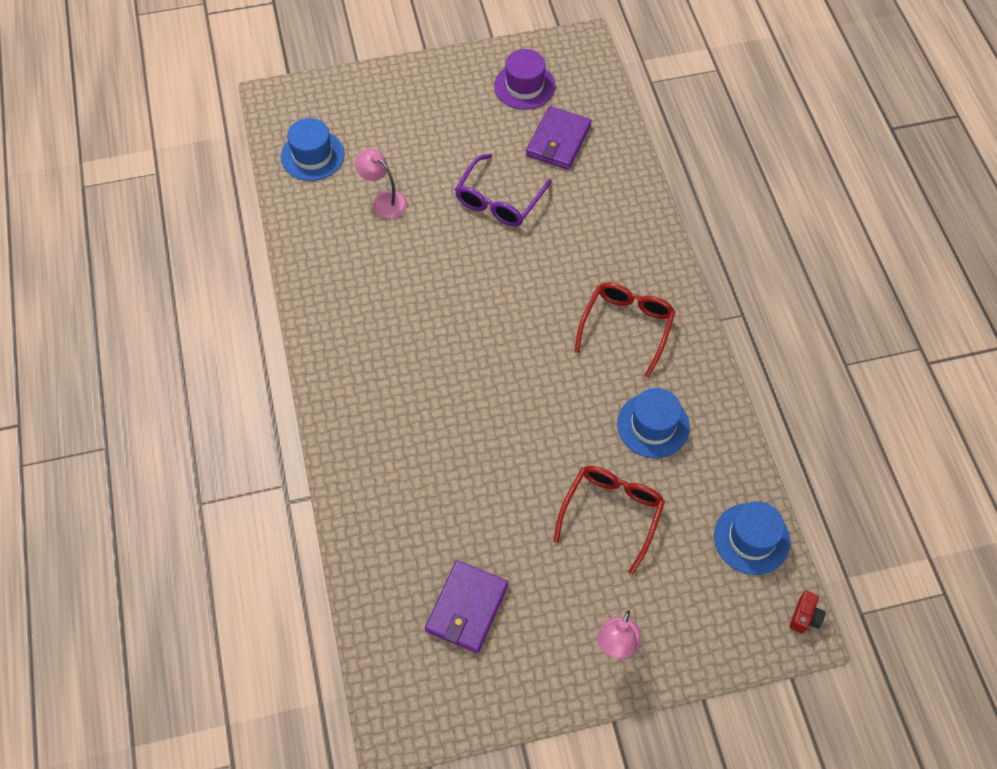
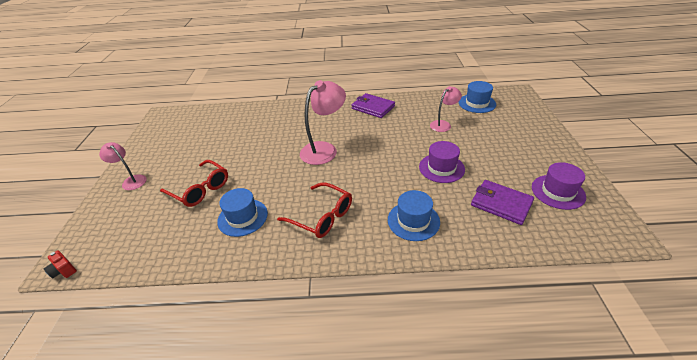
camera: 105 degrees right, 20 degrees down
(467, 608) = (192, 135): purple wallet -> purple wallet (373, 107)
(478, 358) = (324, 149): none -> pink lamp
(499, 200) = (441, 168): purple glasses -> purple hat
(751, 539) = (134, 253): blue hat -> blue hat (413, 221)

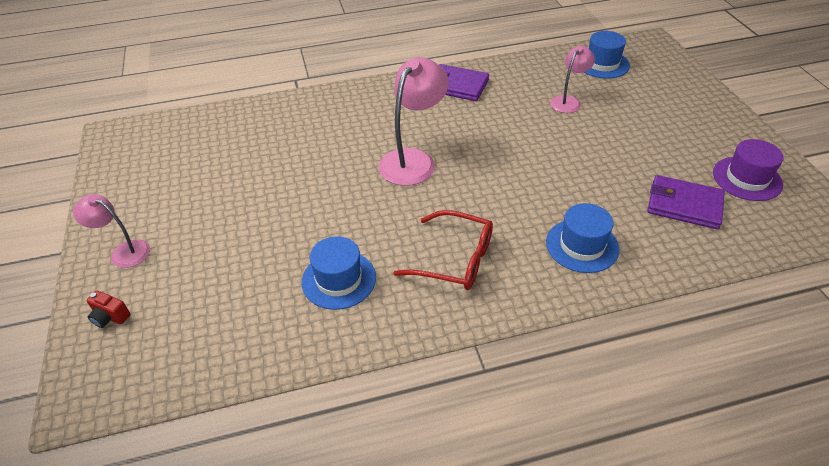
camera: 15 degrees left, 5 degrees up
(64, 271) = (93, 407): red camera -> red camera (110, 317)
(200, 189) = (249, 248): red glasses -> none
(441, 168) = (590, 166): purple hat -> none

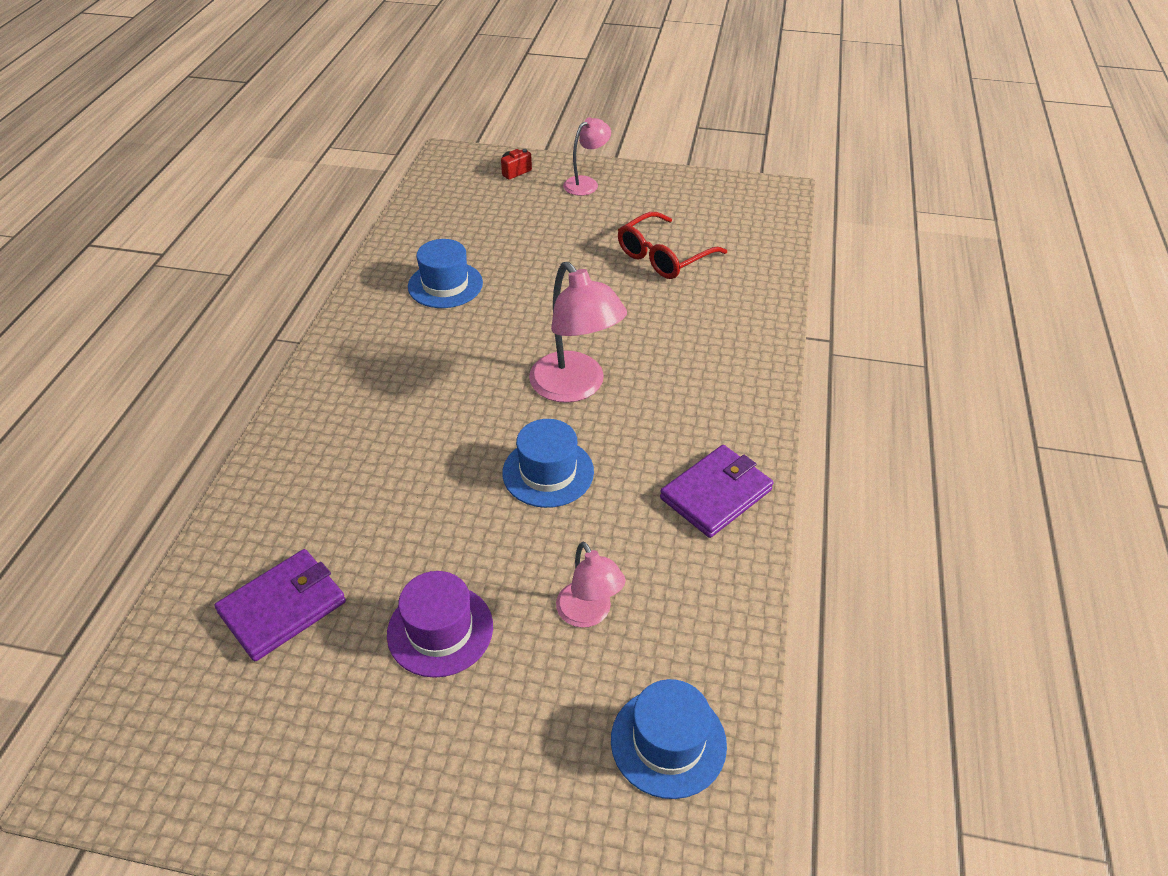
camera: 115 degrees right, 0 degrees up
(455, 259) = (398, 363): red glasses -> red glasses (663, 256)
(582, 245) = (323, 466): blue hat -> blue hat (548, 472)
(747, 178) = (250, 729): purple hat -> purple hat (440, 630)

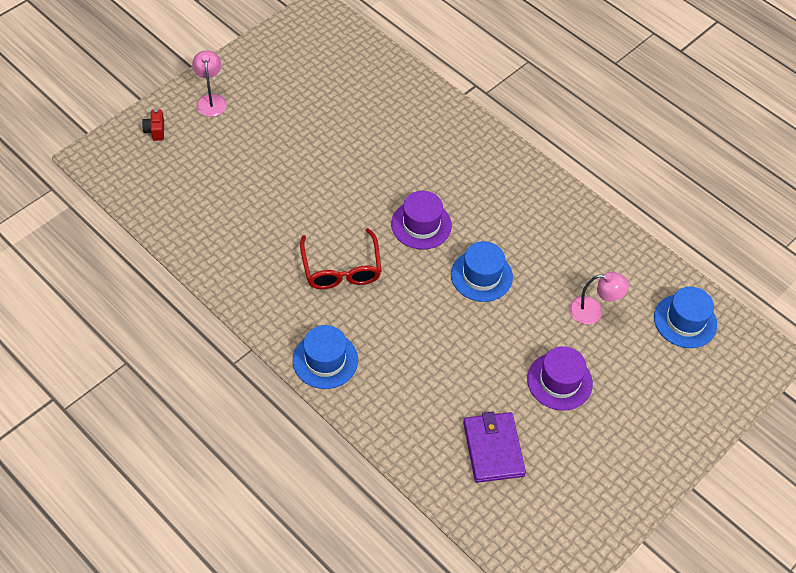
camera: 60 degrees left, 10 degrees up
(445, 285) = (260, 239): blue hat -> blue hat (325, 360)
(575, 387) = (421, 225): pink lamp -> purple hat
(663, 256) = (333, 110): red glasses -> red glasses (341, 268)
(716, 494) = (553, 211): purple wallet -> none

